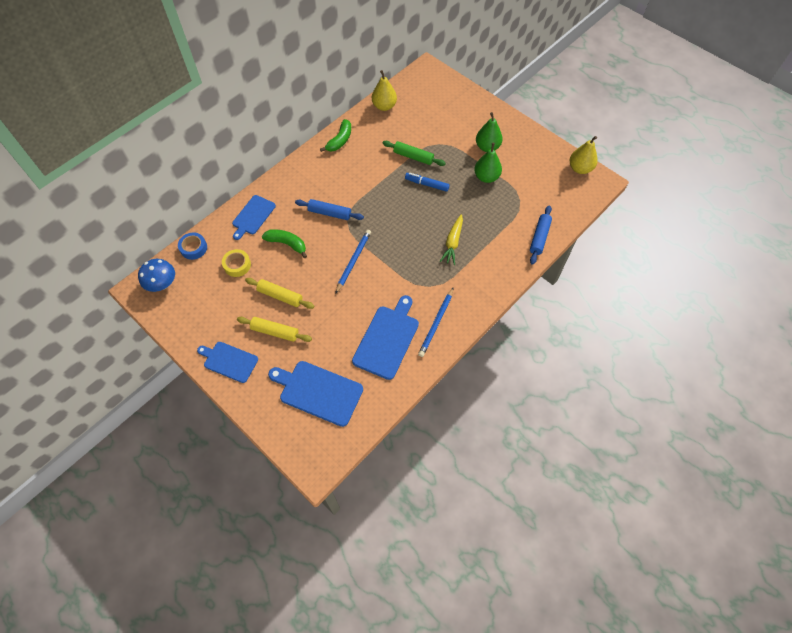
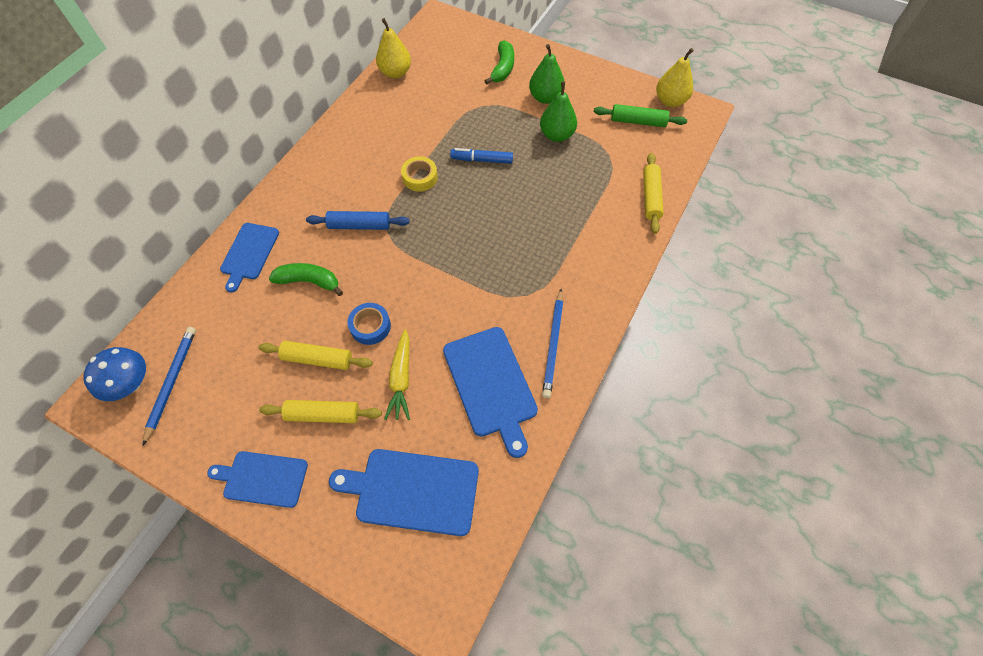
camera: 15 degrees left, 0 degrees up
(193, 248) = (169, 319): blue tape -> blue tape (370, 326)
(237, 265) = (242, 328): yellow tape -> yellow tape (420, 177)
(340, 140) = (347, 127): green banana -> green banana (502, 68)
(353, 261) = (411, 284): blue pencil -> blue pencil (172, 383)
(387, 339) = (491, 385): blue cutting board -> blue cutting board turned 150 degrees clockwise
(413, 157) = (453, 128): green rolling pin -> green rolling pin (638, 121)
(453, 243) = (540, 229): yellow carrot -> yellow carrot (401, 379)
(539, 237) = (651, 197): blue rolling pin -> yellow rolling pin

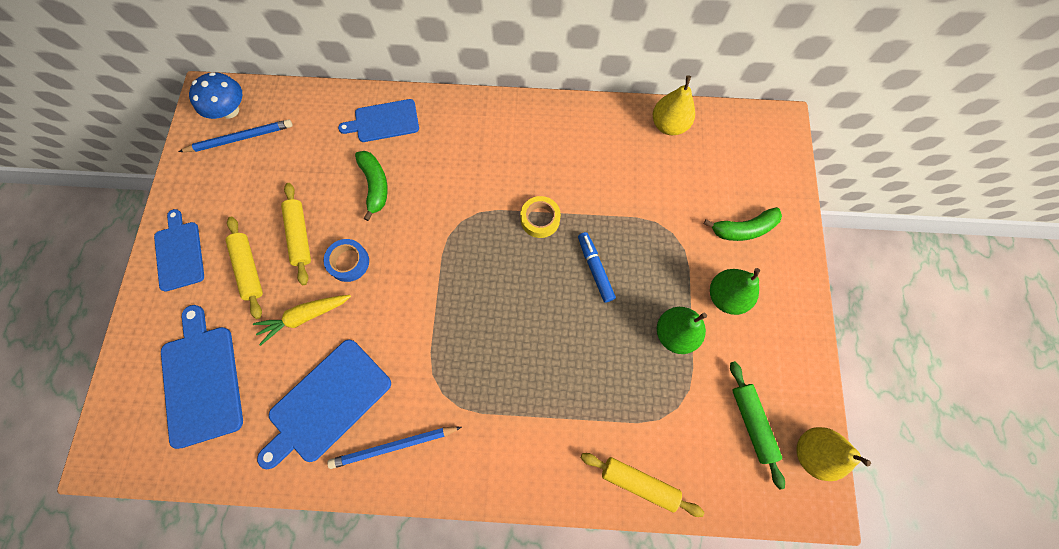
camera: 65 degrees right, 10 degrees up
(359, 225) = (455, 194): blue rolling pin -> none
(651, 197) = (638, 483): yellow rolling pin -> yellow rolling pin turned 45 degrees clockwise

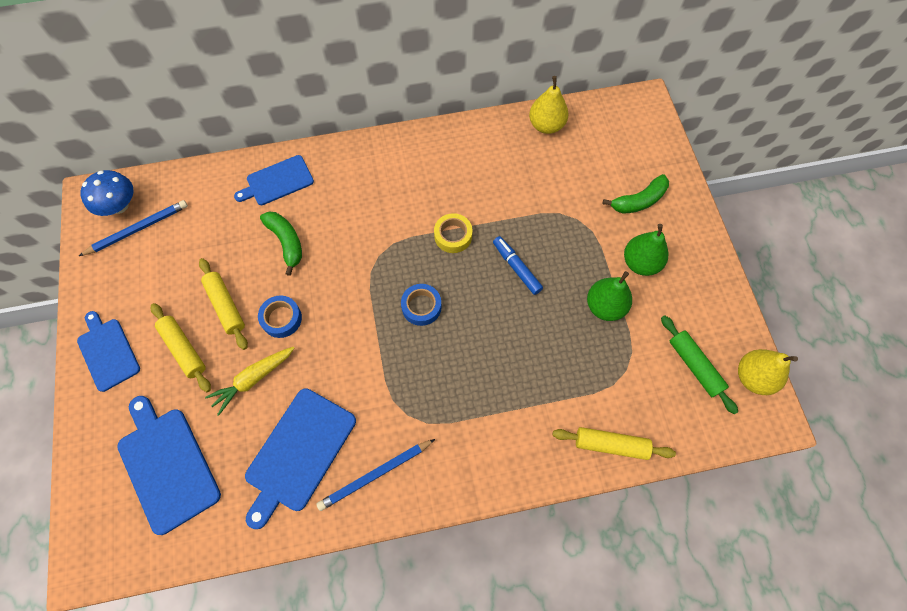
camera: 15 degrees left, 5 degrees down
(487, 285) = (421, 307): none -> blue tape

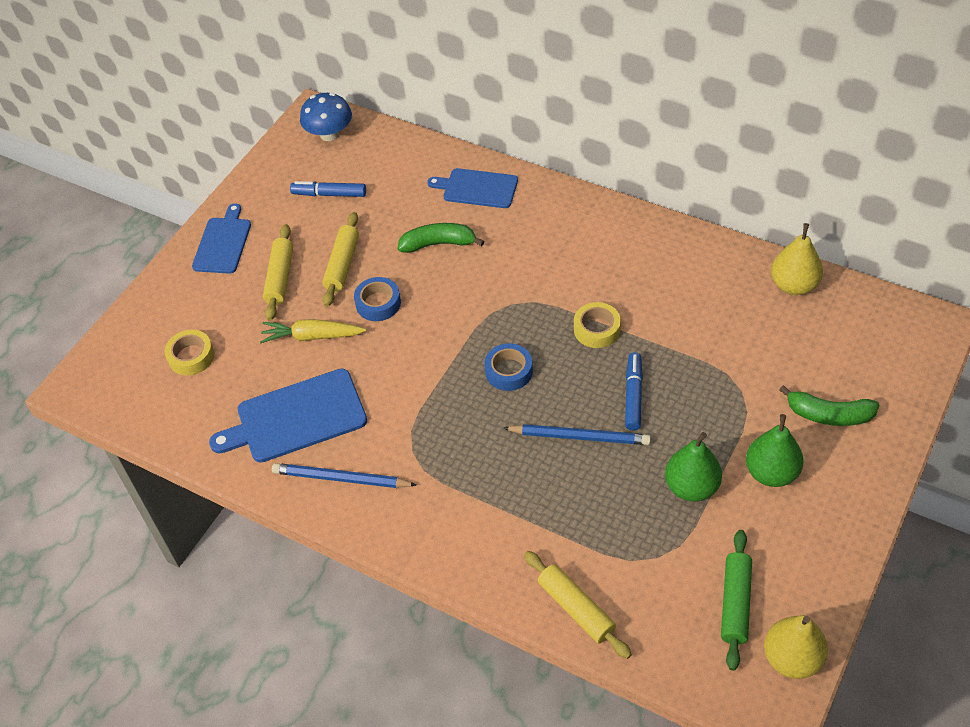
camera: 45 degrees right, 15 degrees down
(137, 229) = (327, 161): blue pencil -> blue pencil (579, 437)
(163, 255) = (329, 194): none -> blue marker
(167, 465) = (191, 357): blue cutting board -> yellow tape
(286, 242) = (439, 244): green banana -> green banana turned 105 degrees counterclockwise

